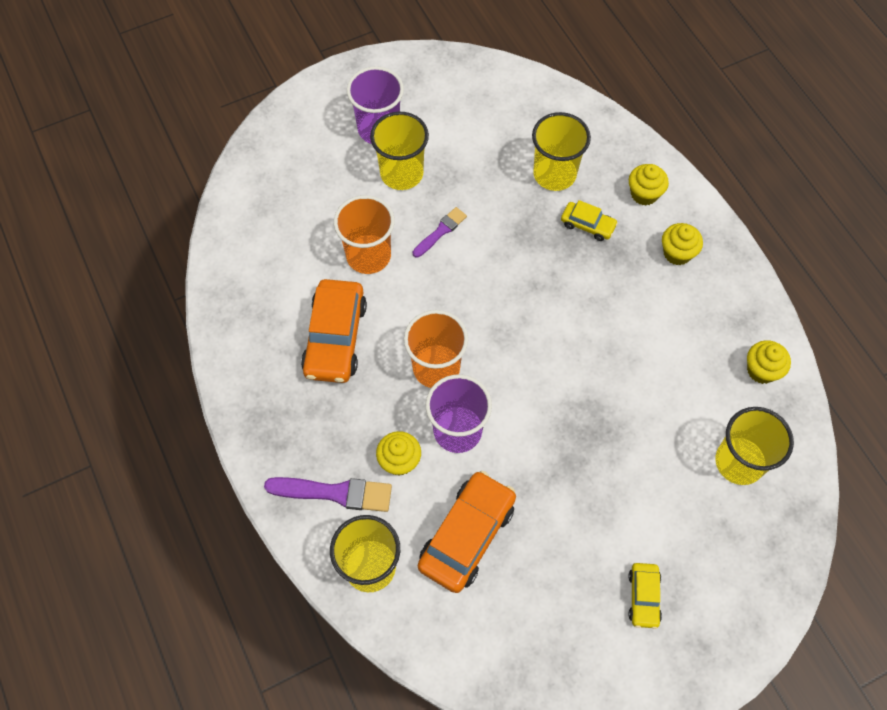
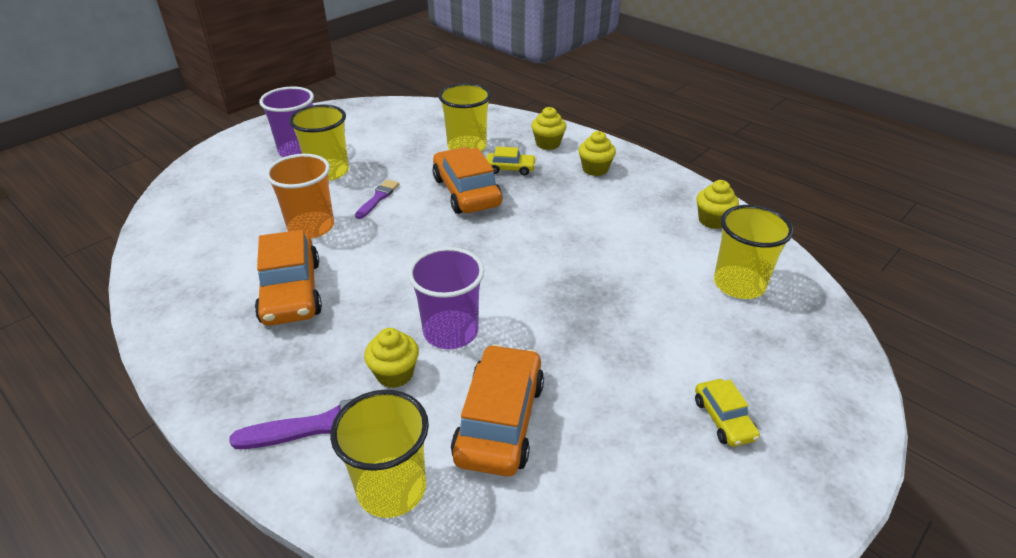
camera: 20 degrees left, 25 degrees down
(436, 368) = (408, 289): orange cup -> none
(530, 248) = (466, 192): none -> orange car

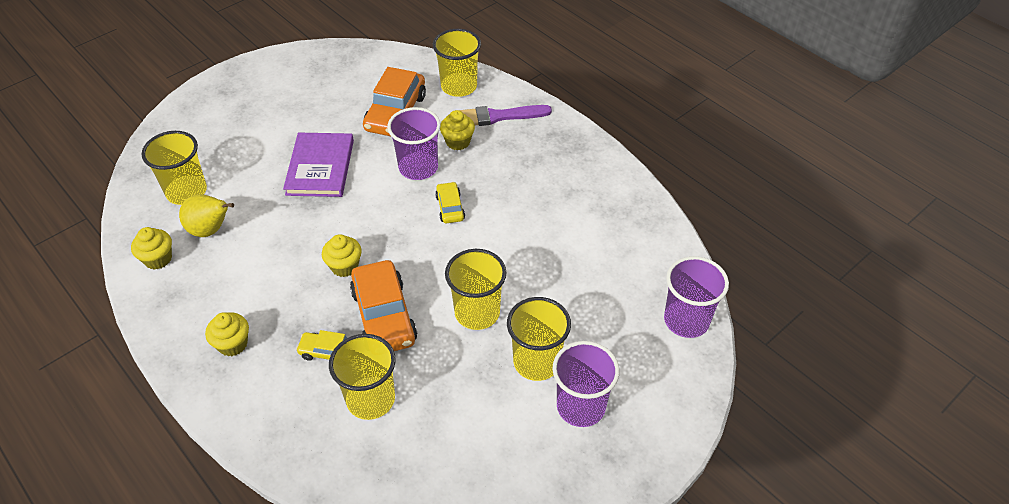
camera: 175 degrees left, 10 degrees up
(177, 202) = (686, 320): none -> purple cup
(291, 292) = (541, 207): orange car -> none
(311, 227) = (539, 276): orange cup -> none
(378, 198) = (477, 312): purple brush -> yellow cup
(548, 144) = (268, 399): yellow cupcake -> yellow cupcake (344, 266)
(585, 324) = (320, 167): none -> purple book
(678, 247) = (211, 230): none -> yellow pear
(723, 419) = (264, 106): yellow car -> yellow car (450, 207)

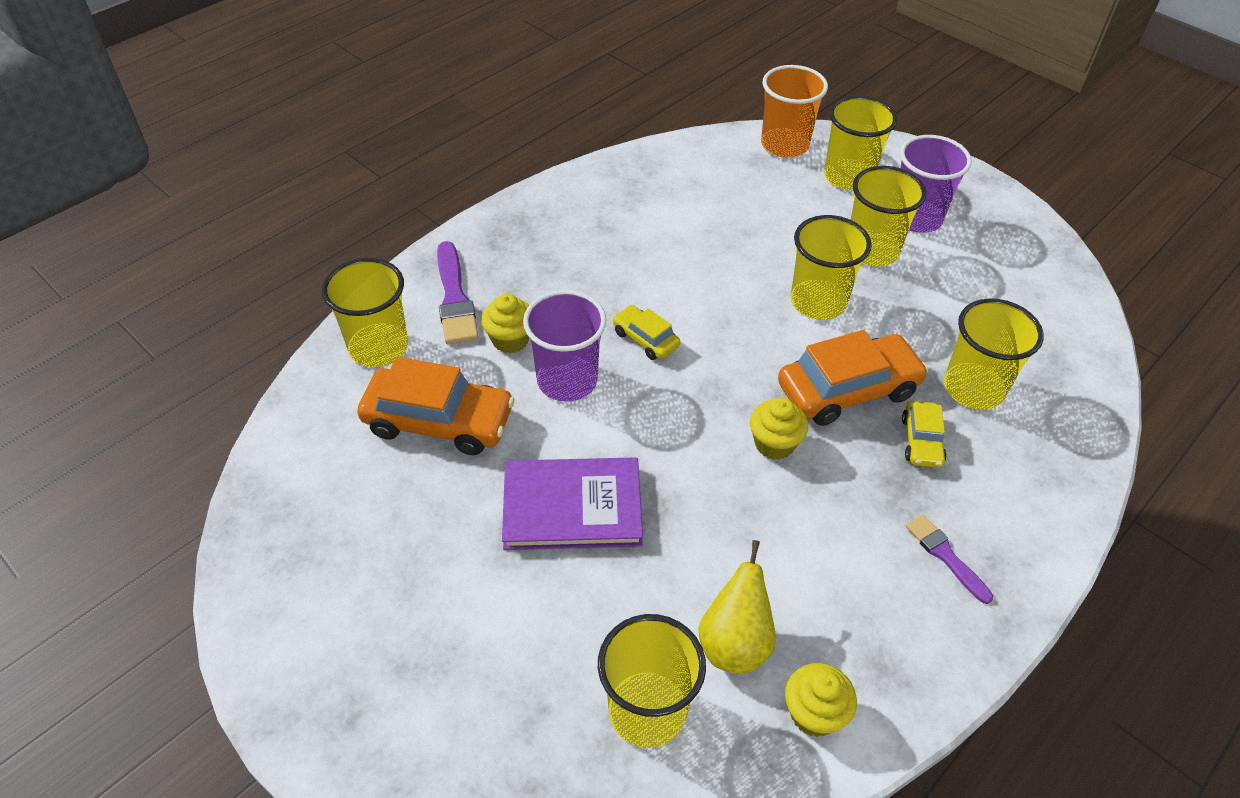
camera: 95 degrees left, 0 degrees up
(233, 344) = (945, 556): yellow cupcake -> purple brush
(450, 207) = (645, 339): yellow car -> yellow car turned 60 degrees clockwise
(640, 363) = (848, 177): none -> yellow cup
(686, 320) = (784, 145): purple cup -> orange cup

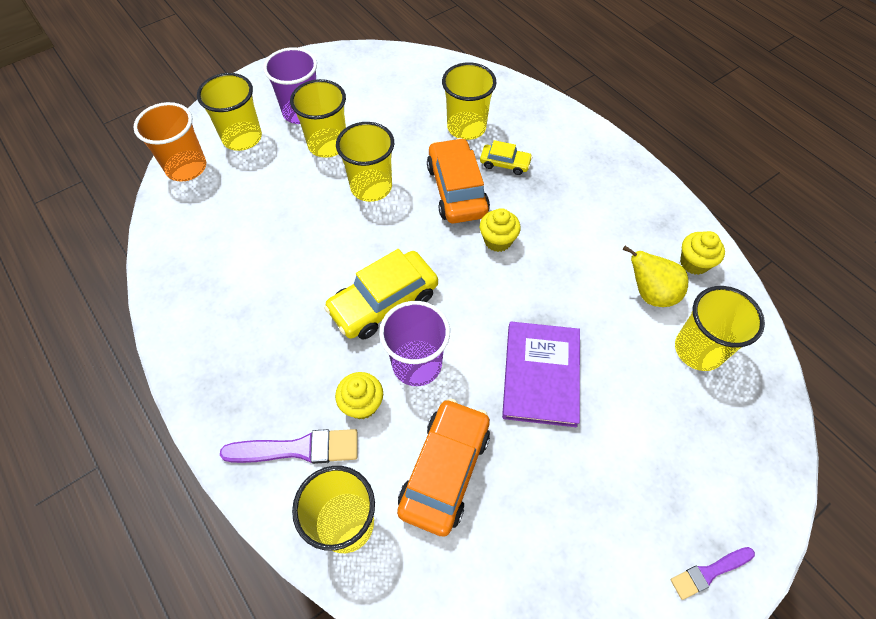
camera: 80 degrees left, 10 degrees up
(645, 339) = (383, 302): yellow car -> yellow car, size x1.91
(945, 556) = (590, 175): purple brush -> purple brush (709, 572)

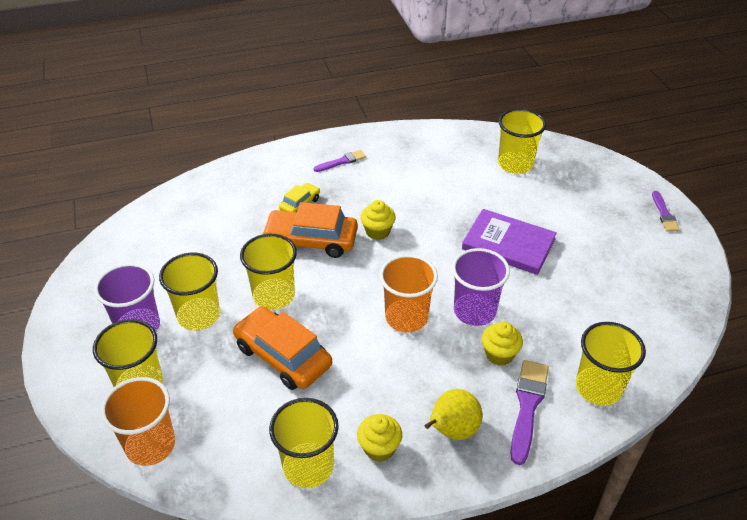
camera: 70 degrees left, 15 degrees down
(383, 302) = (406, 317): yellow car -> orange cup
(445, 470) = (569, 318): orange car -> orange car (283, 356)
(466, 127) = (243, 215): yellow cup -> yellow cup (308, 466)
(592, 175) = (342, 161): none -> purple brush
(650, 293) = (463, 170): yellow pear -> yellow pear (452, 430)
(694, 263) = (447, 141): yellow cupcake -> yellow cupcake (379, 448)

